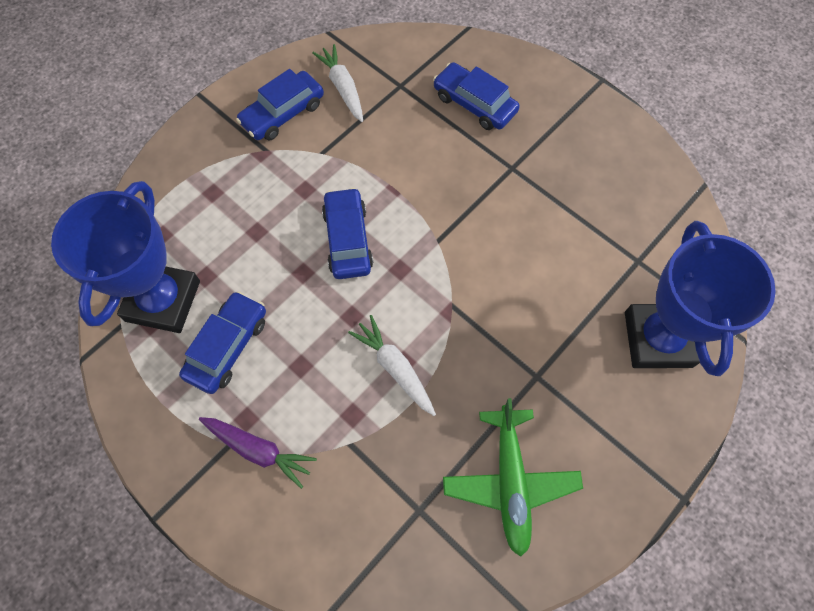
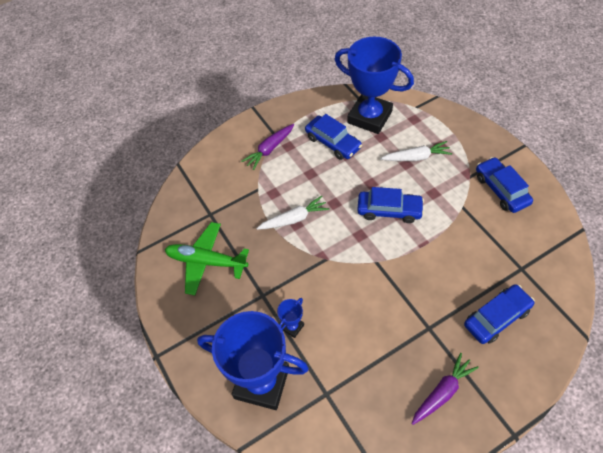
camera: 110 degrees right, 10 degrees down
(342, 88) = (522, 229): white carrot -> white carrot (416, 157)
(569, 322) = (292, 327): none -> blue trophy
(584, 145) = (442, 392): none -> purple carrot

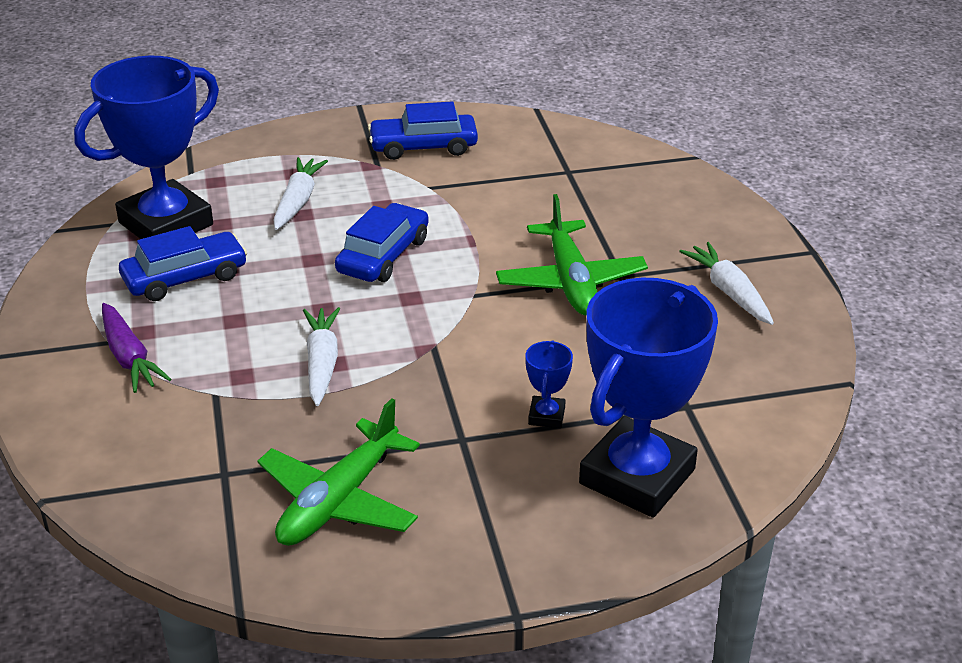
camera: 75 degrees left, 20 degrees down
(292, 327) = (546, 416): blue trophy -> blue trophy turned 45 degrees clockwise
(410, 304) = (571, 281): none -> green plane
(442, 392) = (729, 292): purple carrot -> white carrot
(496, 317) = (634, 213): blue car -> none

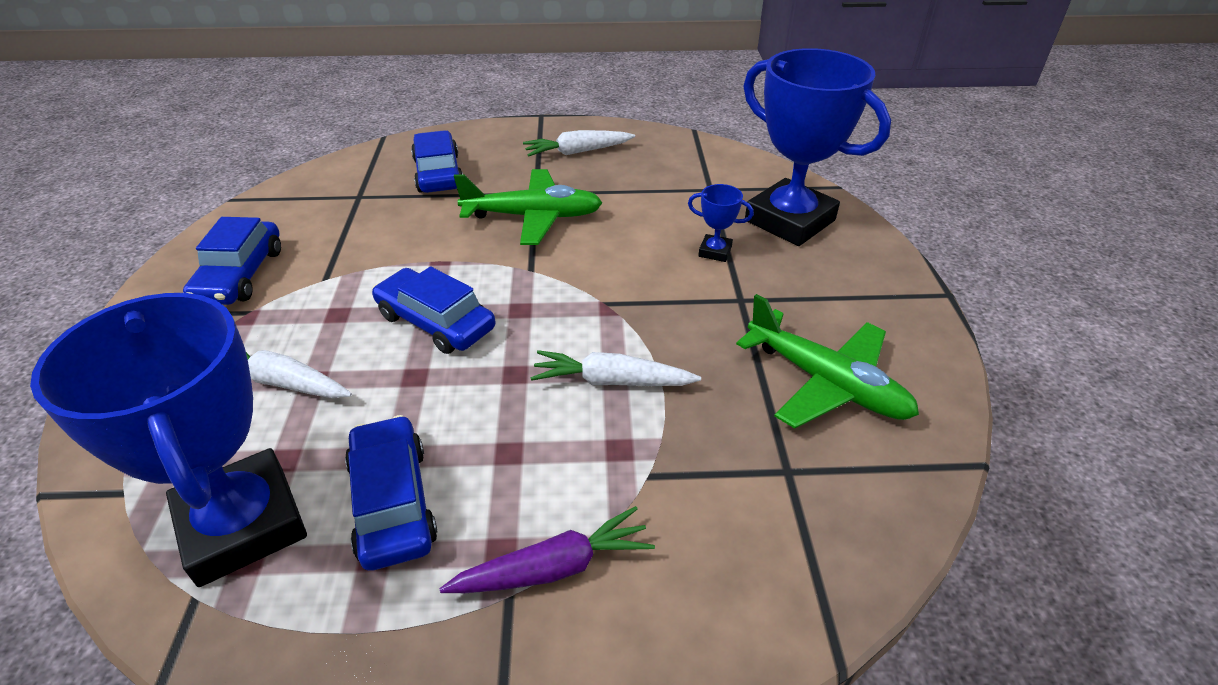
camera: 80 degrees left, 5 degrees up
(632, 207) = (438, 173): none -> blue car

